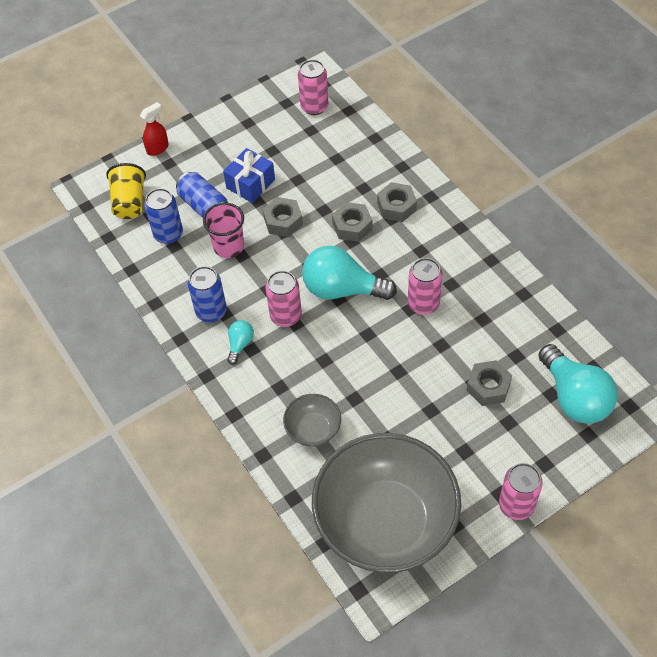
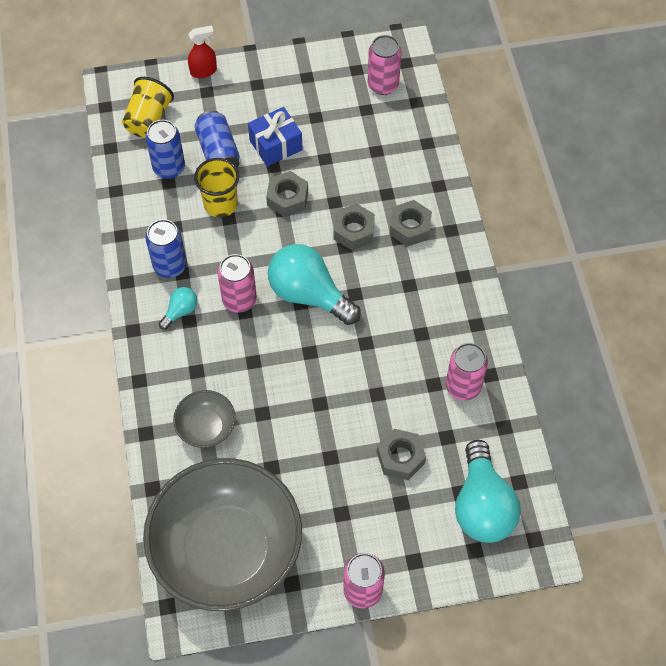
camera: 20 degrees right, 5 degrees up
(229, 247) = (220, 204): pink cup -> yellow cup
(423, 304) = (382, 343): pink can -> pink can (463, 386)

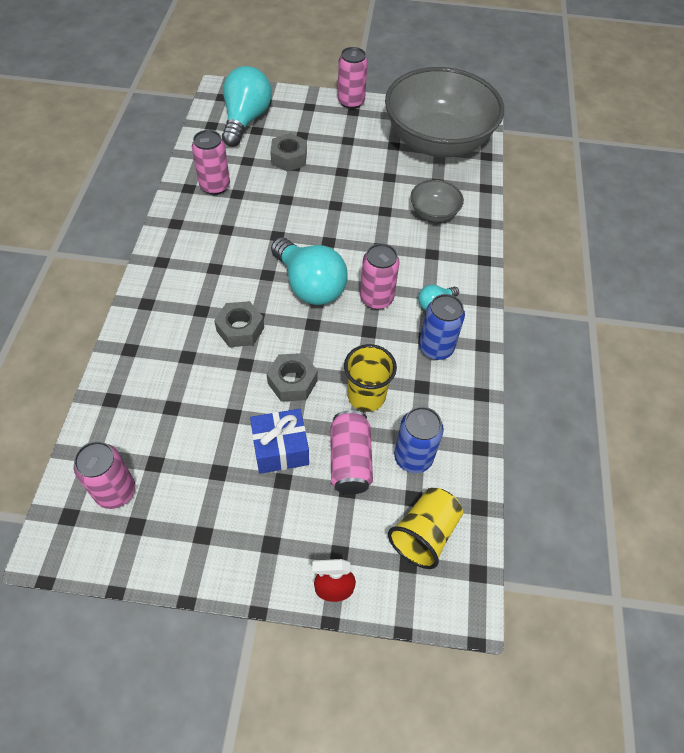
camera: 165 degrees left, 5 degrees down
(218, 152) = (350, 460): blue can -> pink can
(410, 227) = (184, 317): grey nut -> none

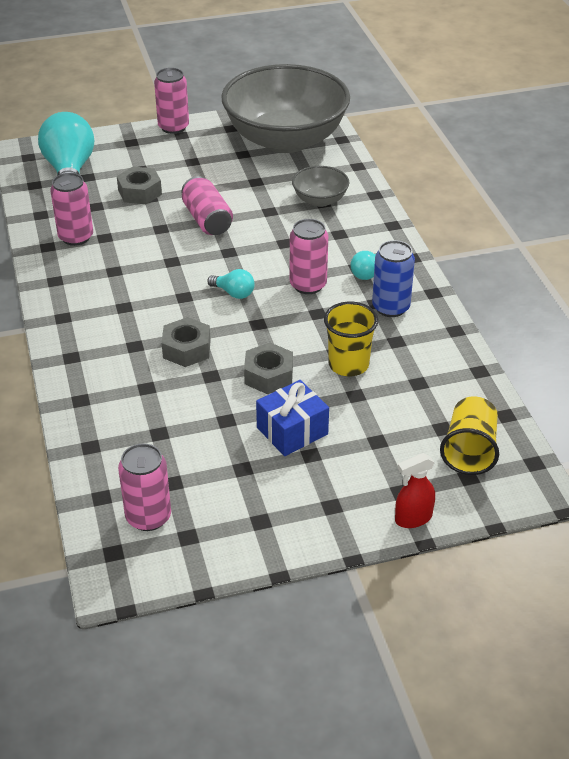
camera: 20 degrees left, 15 degrees down
(309, 285) = (234, 293): turquoise light bulb -> turquoise light bulb, size x0.47
(350, 460) = (365, 418): pink can -> pink can (207, 220)
(413, 457) = (423, 397): blue can -> none

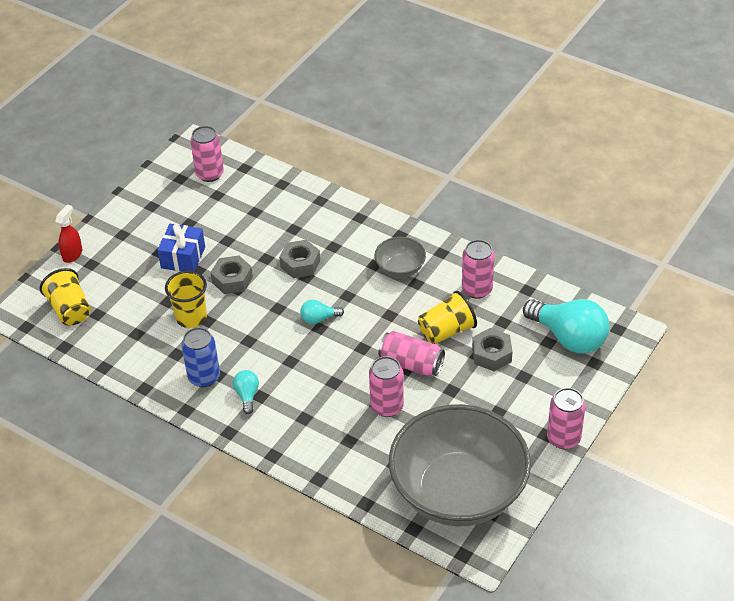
camera: 140 degrees right, 5 degrees up
(147, 224) = (446, 331): none -> yellow cup
(308, 285) = (278, 357): pink can -> pink can (387, 406)
(320, 200) = (353, 441): grey bowl -> grey bowl (400, 268)

